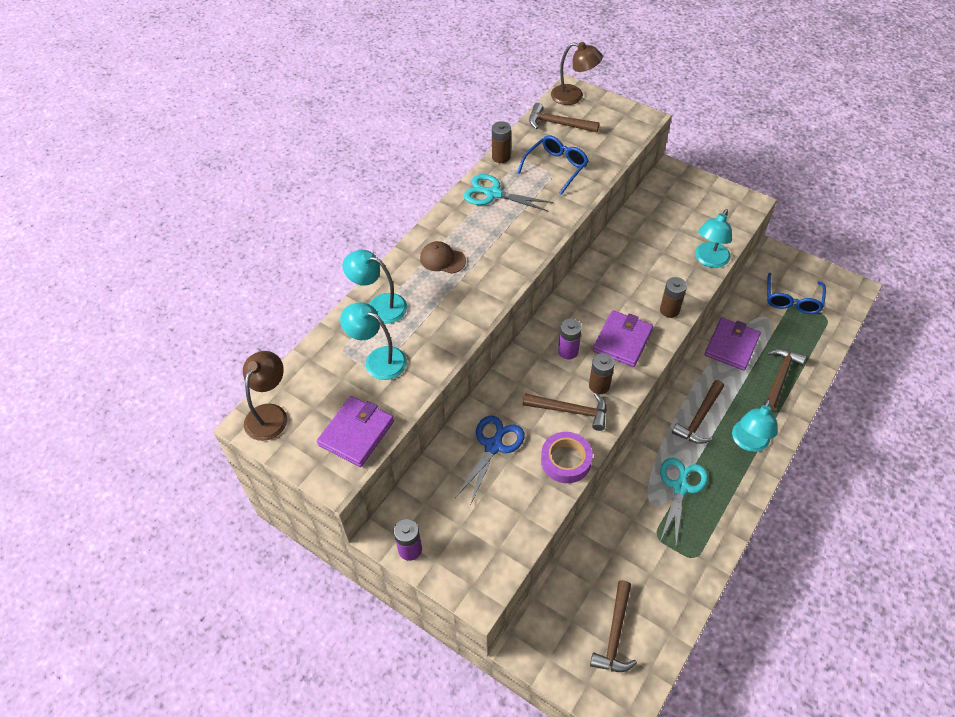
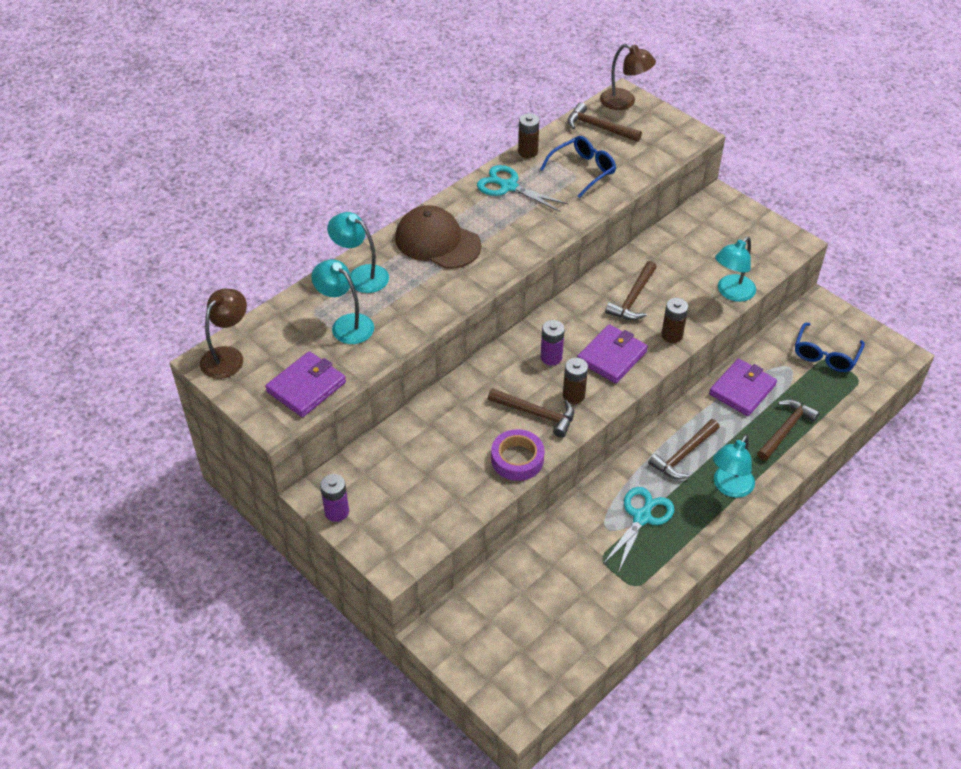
camera: 10 degrees right, 5 degrees down
(442, 259) = (437, 242): brown cap -> brown cap, size x1.83
(494, 446) = (447, 433): blue scissors -> none
(615, 634) = (530, 641): brown hammer -> brown hammer (633, 298)

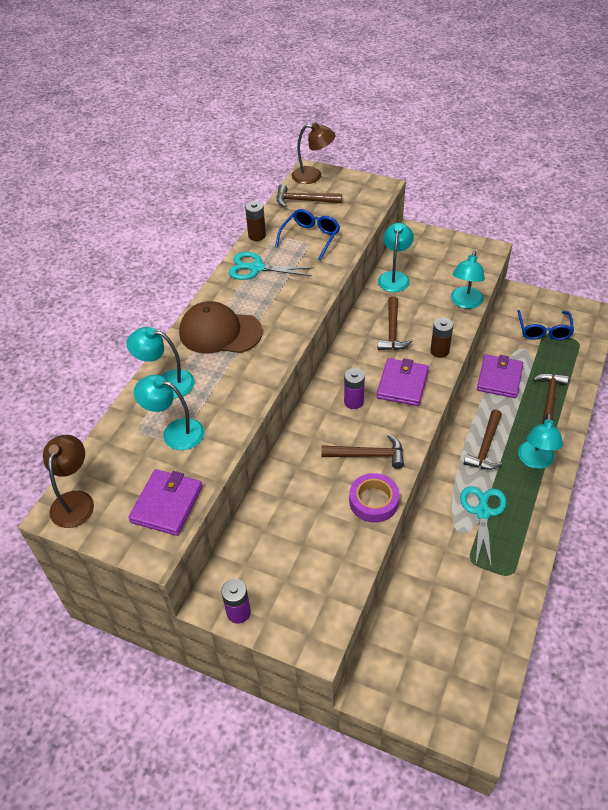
camera: 20 degrees left, 0 degrees up
(573, 395) = (390, 428): brown battery -> none
(669, 241) = (394, 277): none -> turquoise lamp

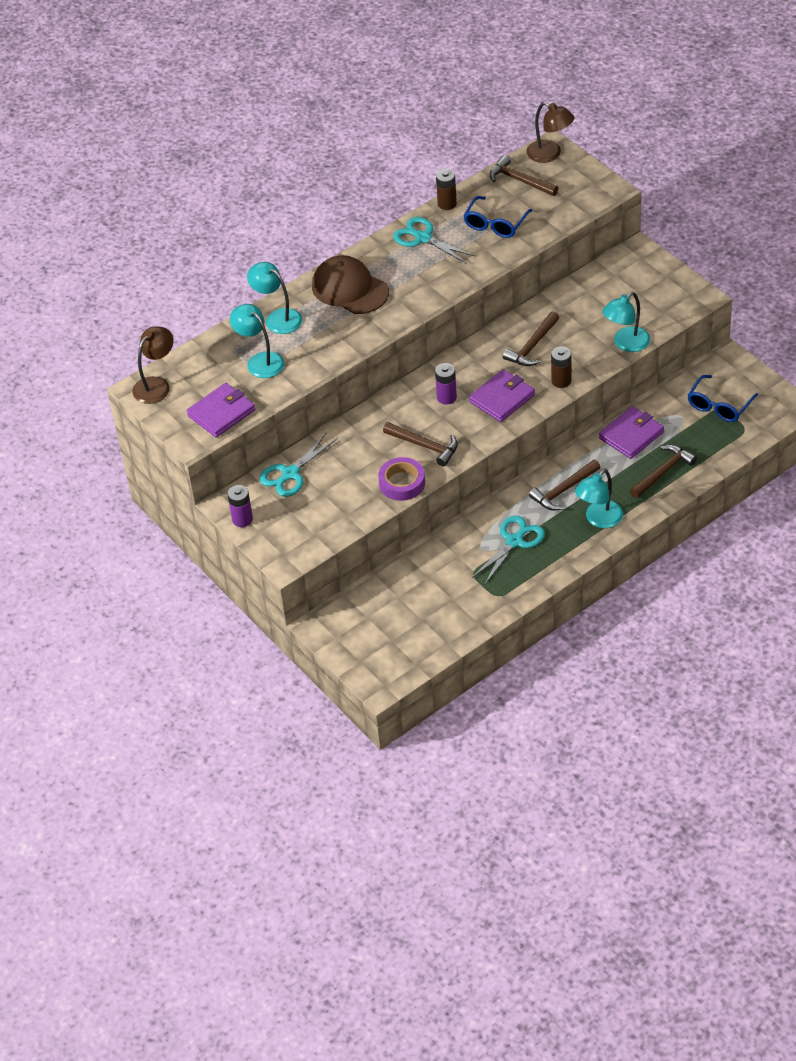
camera: 30 degrees right, 0 degrees up
(257, 537) = (290, 474): none -> turquoise scissors
(310, 238) = (495, 224): blue glasses -> blue glasses turned 150 degrees clockwise
(394, 277) = (578, 293): turquoise lamp -> none

